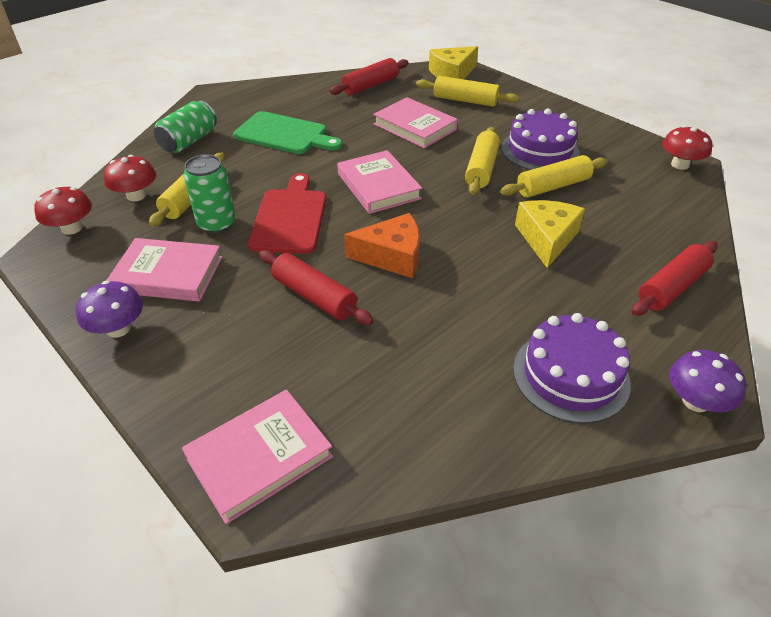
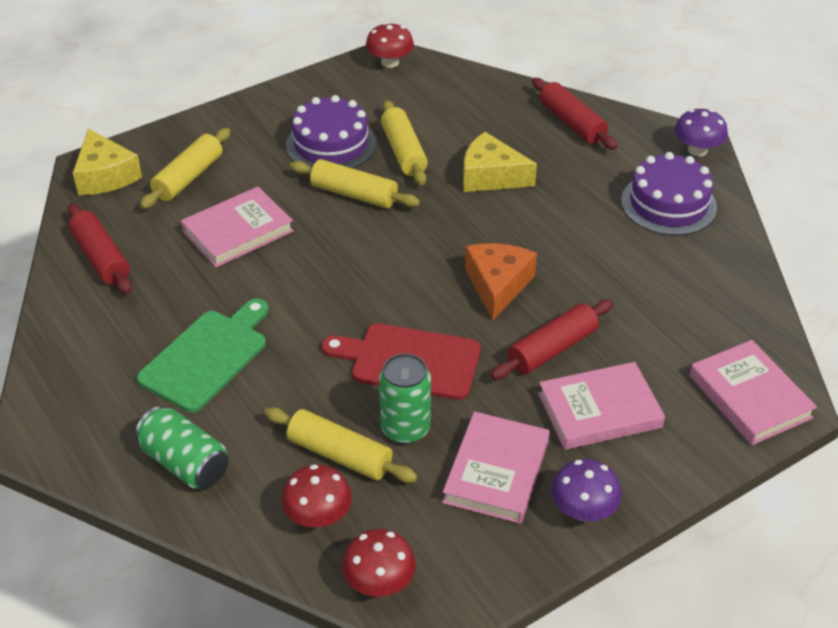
camera: 80 degrees left, 0 degrees up
(378, 186) = (364, 280): pink book -> pink book (599, 411)

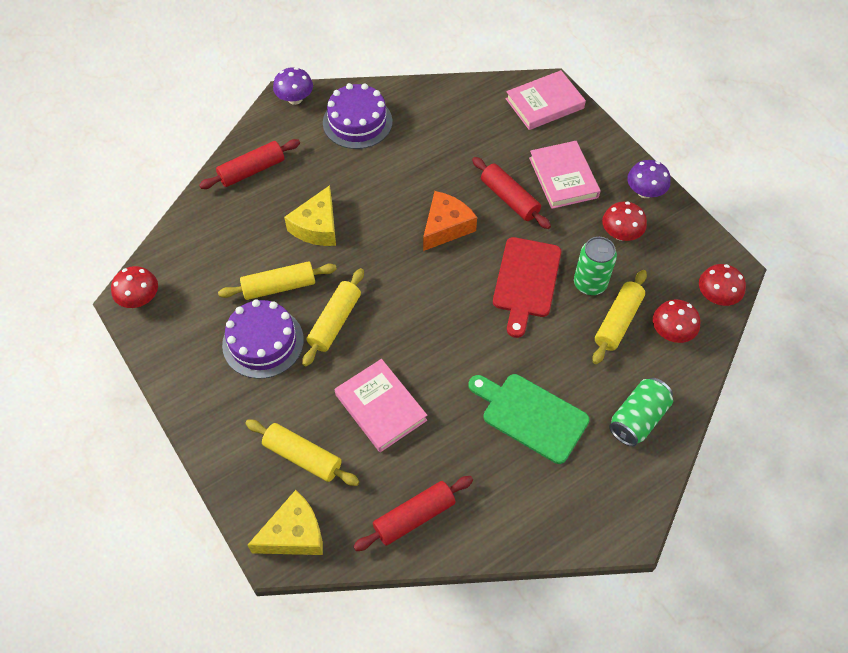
camera: 90 degrees left, 15 degrees up
(496, 472) = (620, 234): pink book -> red mushroom
(497, 285) = (446, 227): orange cheese -> orange cheese turned 120 degrees clockwise

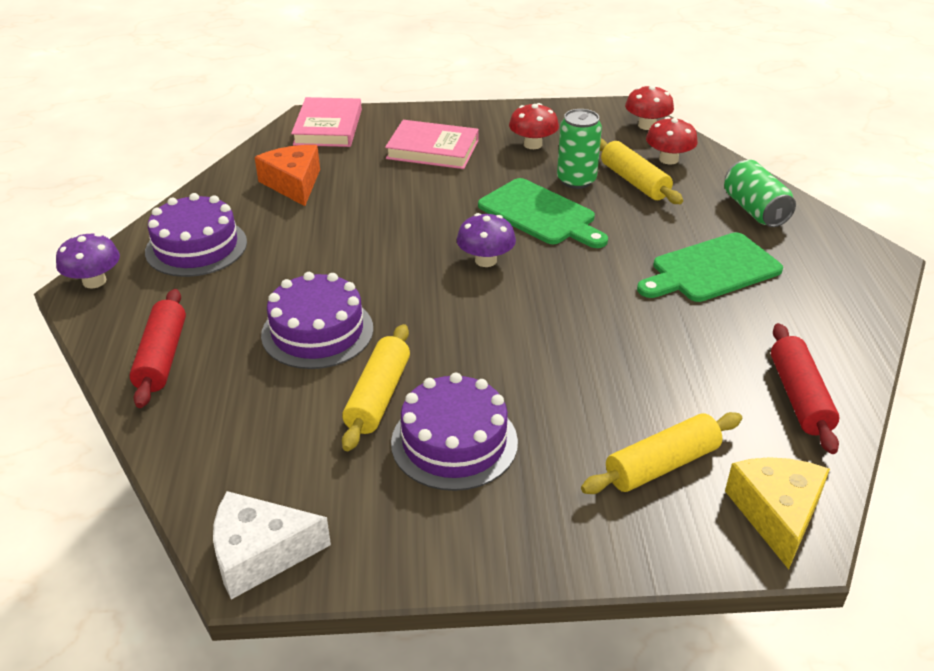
camera: 60 degrees left, 20 degrees down
(140, 299) = (260, 554): red mushroom -> white cheese
(317, 227) = (317, 331): yellow cheese -> purple cake
(335, 322) = (476, 366): yellow rolling pin -> none
(380, 407) = (631, 371): pink book -> none
(446, 227) = (419, 238): orange cheese -> orange cheese (293, 183)
(509, 199) = (425, 187): red rolling pin -> none
(526, 281) = (540, 214): red cutting board -> green cutting board
(645, 192) = (496, 116): purple mushroom -> purple mushroom (485, 260)

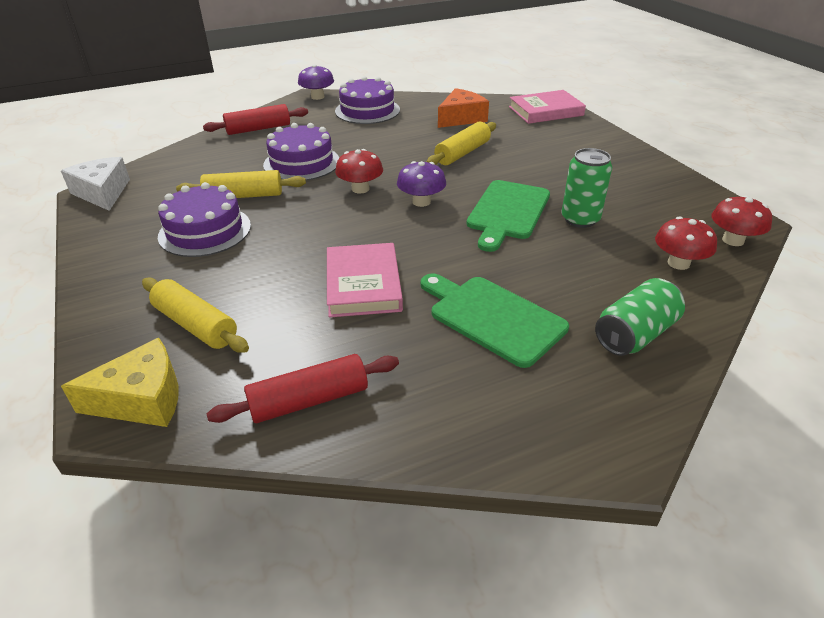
camera: 70 degrees right, 0 degrees up
(433, 149) = (558, 151): pink book -> pink book (363, 284)
(532, 144) = (617, 189): red mushroom -> red mushroom (360, 189)
(634, 181) = (611, 249): yellow rolling pin -> yellow rolling pin (462, 153)

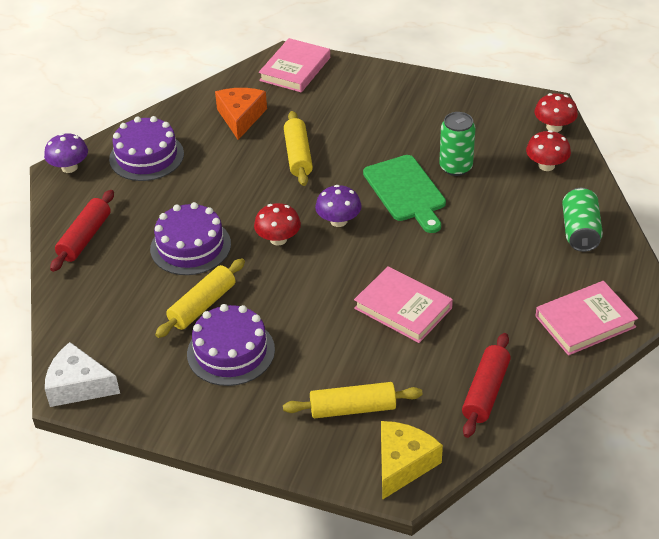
camera: 45 degrees left, 5 degrees up
(492, 317) = (502, 274): green cutting board -> none
(512, 417) = (585, 321): none -> pink book

